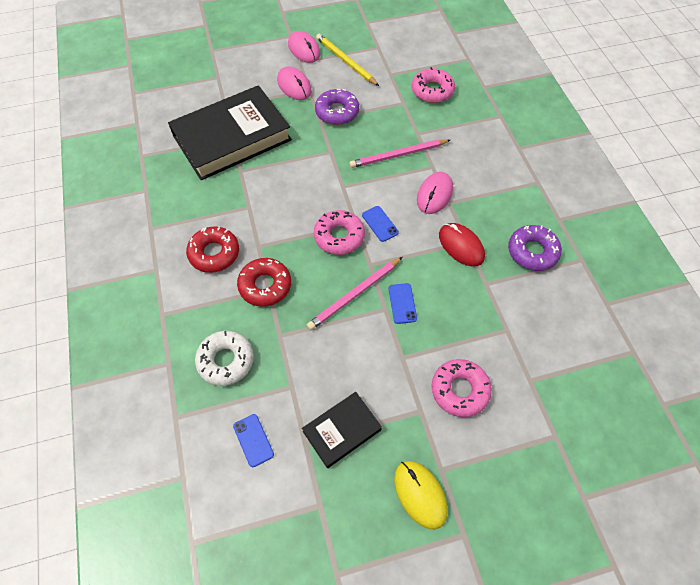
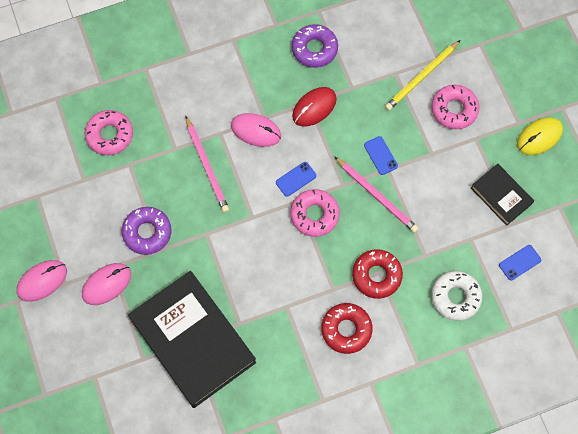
camera: 95 degrees left, 10 degrees up
(345, 61) = (63, 231): yellow pencil -> yellow pencil (421, 77)
(402, 303) = (380, 155): blue phone -> blue phone turned 75 degrees clockwise

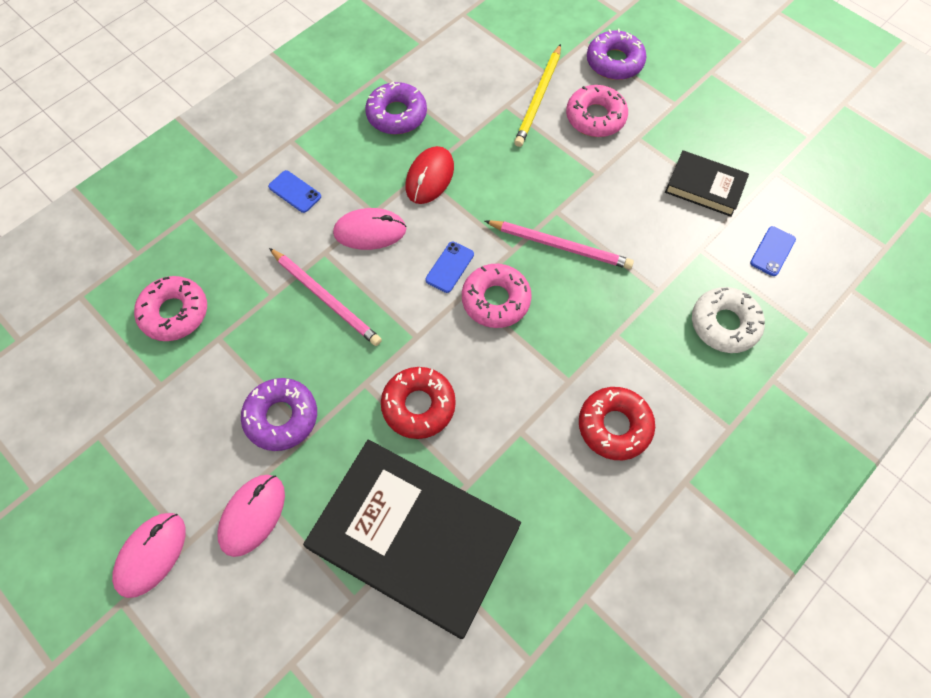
camera: 25 degrees left, 5 degrees down
(376, 275) = (614, 340): red donut -> red donut (418, 405)
(380, 155) = (539, 199): blue phone -> blue phone (295, 192)
(493, 70) = (614, 62): none -> purple donut
(539, 137) = (706, 109): yellow mouse -> none

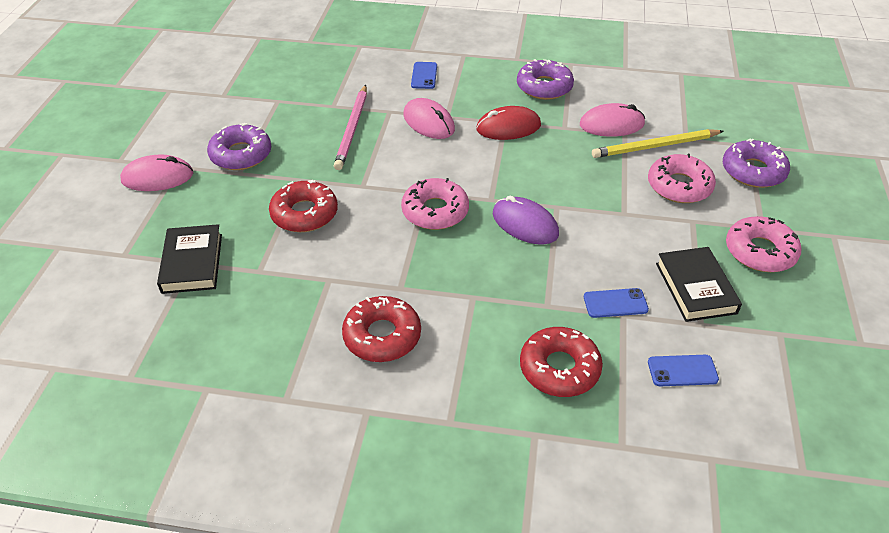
camera: 55 degrees right, 20 degrees down
(151, 554) = (101, 149): pink mouse -> pink mouse (611, 124)
(174, 313) = (280, 75): pink donut -> pink donut (760, 251)
(414, 539) = (192, 263): black book -> black book, size x0.49
(450, 267) = (439, 174): blue phone -> blue phone (615, 303)
(560, 246) = (525, 224): pink pencil -> purple mouse
(724, 324) = (559, 368): white donut -> red donut

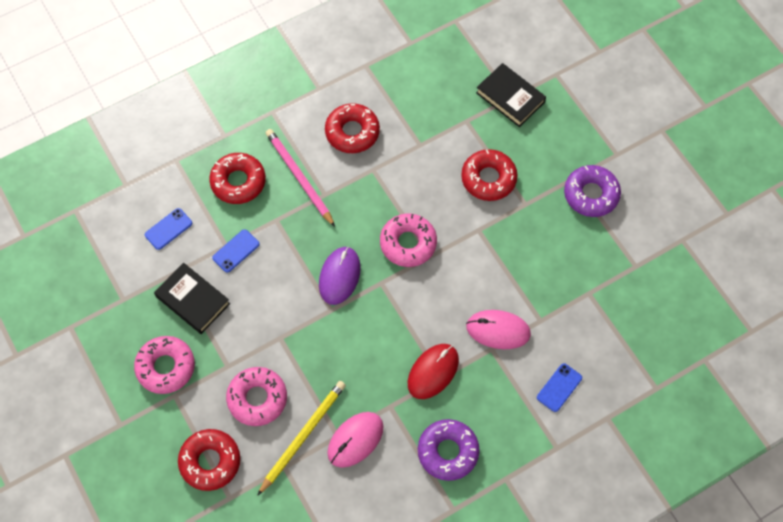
camera: 140 degrees right, 20 degrees up
(157, 177) = (617, 136): pink mouse -> none
(352, 129) = (545, 278): pink pencil -> pink pencil (299, 177)
(424, 76) = (559, 387): blue phone -> blue phone turned 75 degrees clockwise
(525, 224) = (339, 276): purple mouse -> purple mouse turned 75 degrees counterclockwise
(753, 171) = (210, 461): purple donut -> red donut

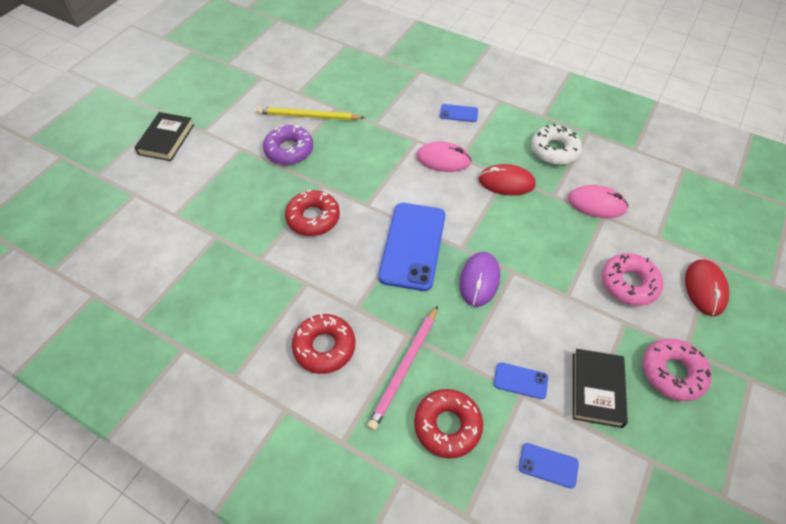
camera: 120 degrees left, 10 degrees down
(210, 461) = (705, 288): red donut -> red mouse
(303, 436) = (625, 237): yellow pencil -> yellow pencil (308, 116)
(339, 276) = (479, 280): purple mouse -> purple mouse turned 60 degrees counterclockwise
(408, 243) = (412, 246): pink donut -> blue phone
(448, 452) = (554, 150): purple donut -> white donut
(498, 330) = (443, 159): pink mouse -> pink mouse turned 60 degrees counterclockwise
(510, 97) = (217, 237): black book -> black book (166, 139)

